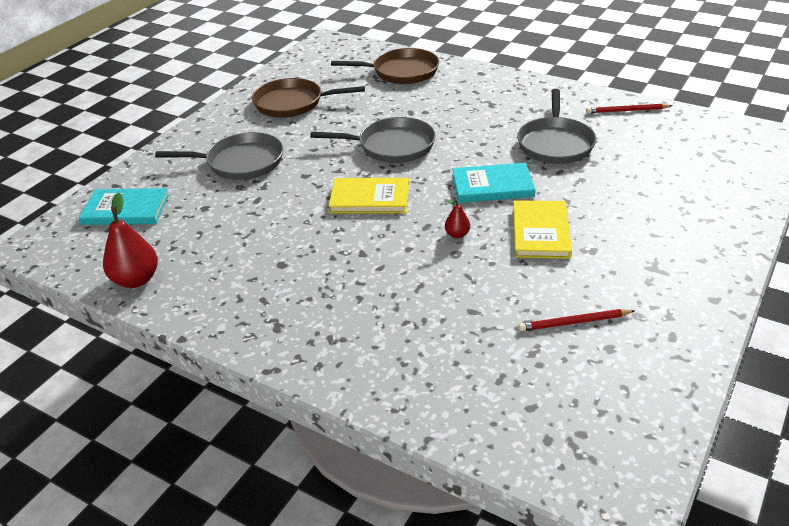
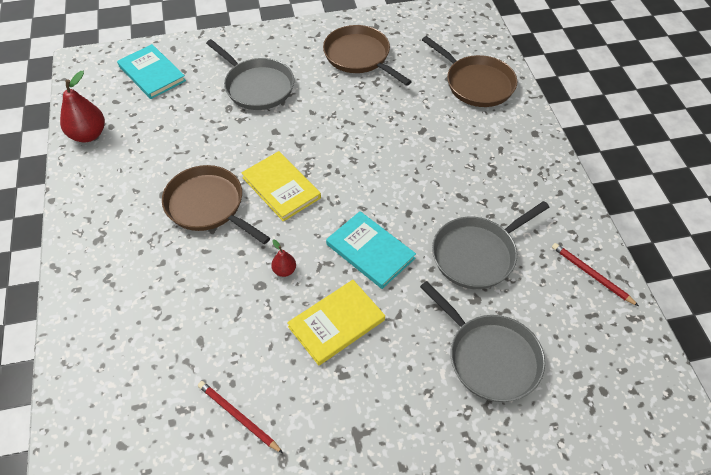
camera: 45 degrees right, 15 degrees up
(332, 244) = (208, 205): none -> brown pan
(392, 146) = (362, 153): grey pan -> grey pan (490, 357)

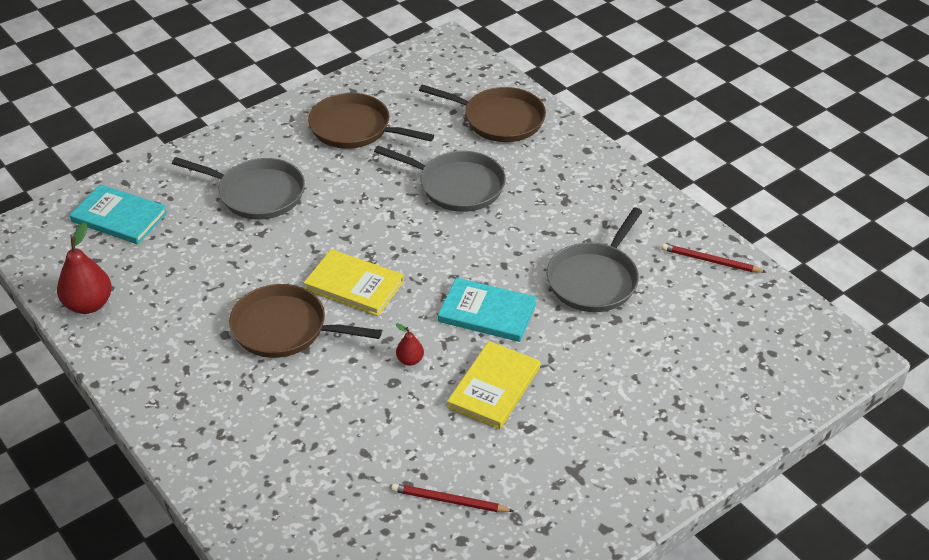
camera: 25 degrees left, 10 degrees down
(490, 357) = (658, 363): grey pan -> grey pan (457, 186)

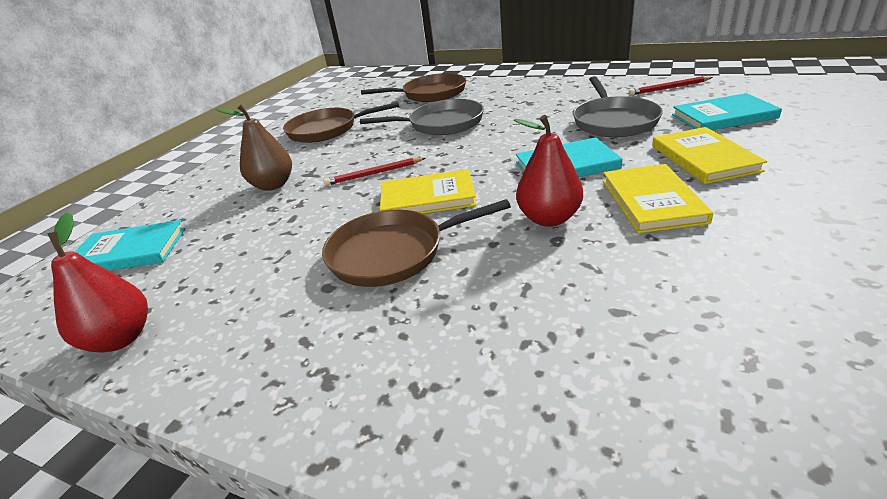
camera: 25 degrees left, 10 degrees down
(257, 194) = (273, 185): grey pan -> brown pear
(410, 360) = (549, 219): red pear -> red pear, size x1.95
(449, 501) = (779, 305): red pencil -> red pencil (374, 174)
(590, 370) = (703, 158): none -> yellow book
(685, 333) = (723, 116): none -> turquoise book

